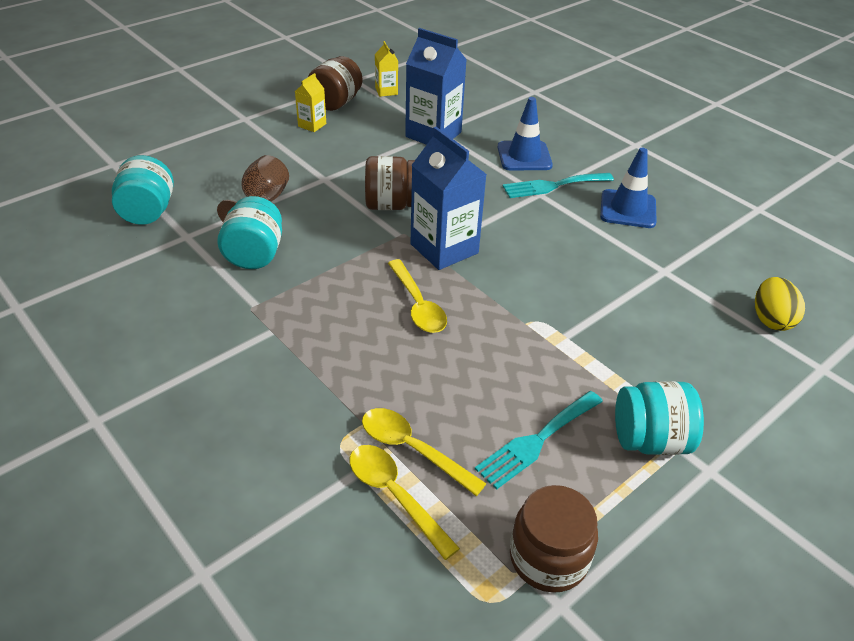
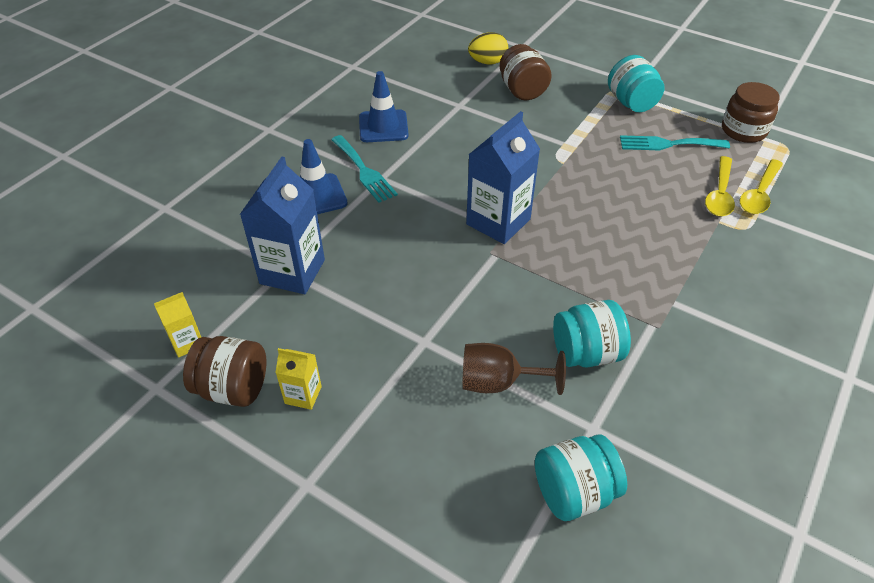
camera: 105 degrees left, 5 degrees up
(390, 205) = (448, 273): brown jar -> brown jar (522, 91)
(418, 305) = (581, 222): yellow spoon -> none
(537, 441) = (668, 144): turquoise fork -> turquoise fork turned 150 degrees clockwise

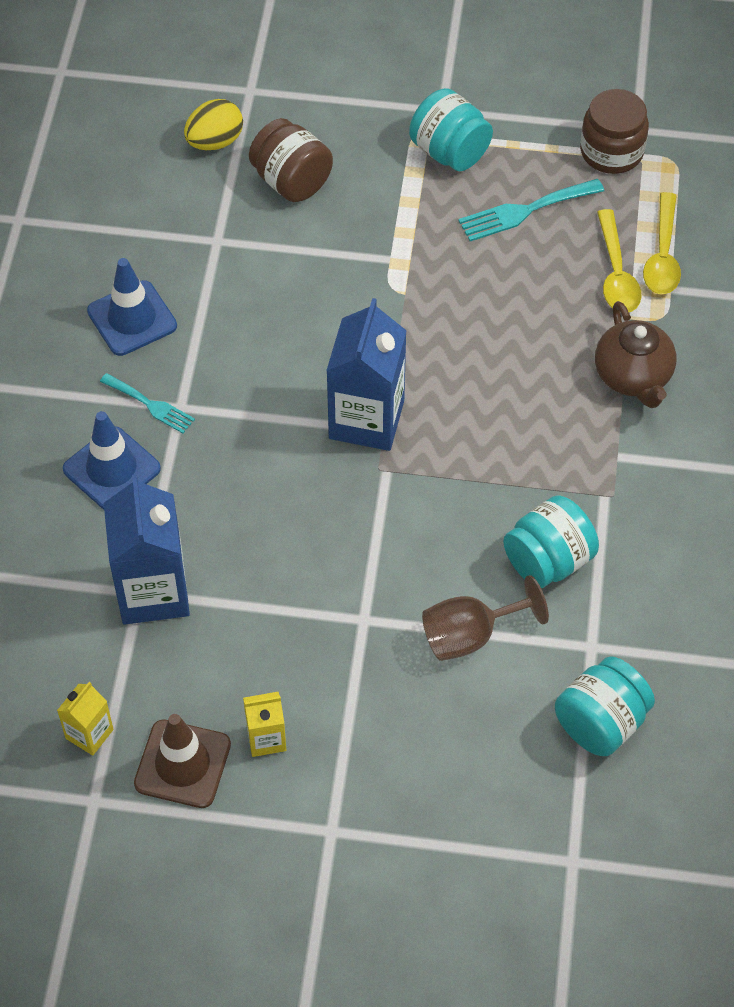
camera: 25 degrees left, 10 degrees up
(233, 388) = (182, 764): brown jar -> brown traffic cone
(364, 171) = (150, 405): turquoise fork -> turquoise fork, size x0.66
(707, 257) = (633, 377): none -> brown teapot

